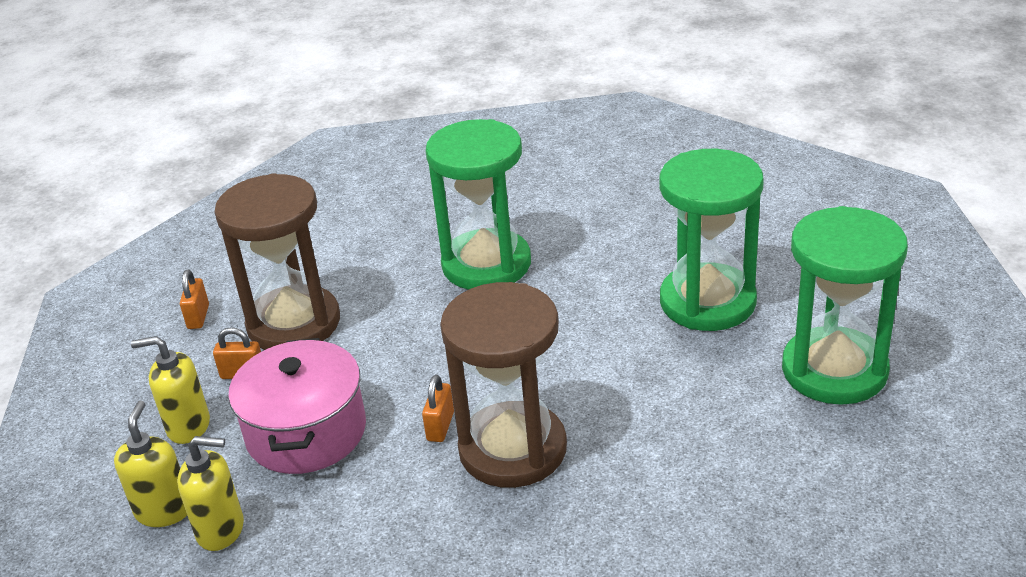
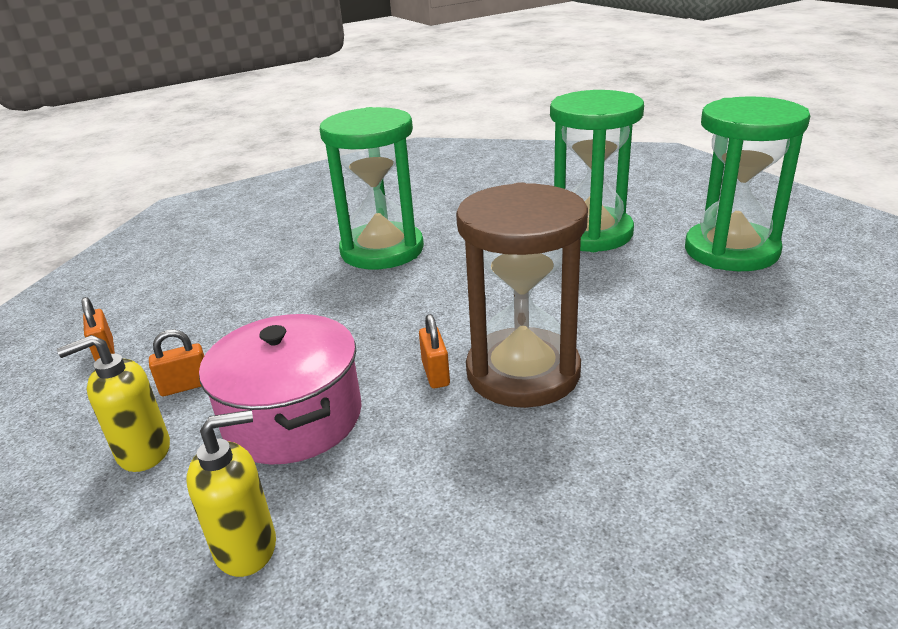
camera: 25 degrees left, 5 degrees down
(164, 511) = (155, 550): yellow soap dispenser -> none
(294, 323) = (219, 332): brown hourglass -> none

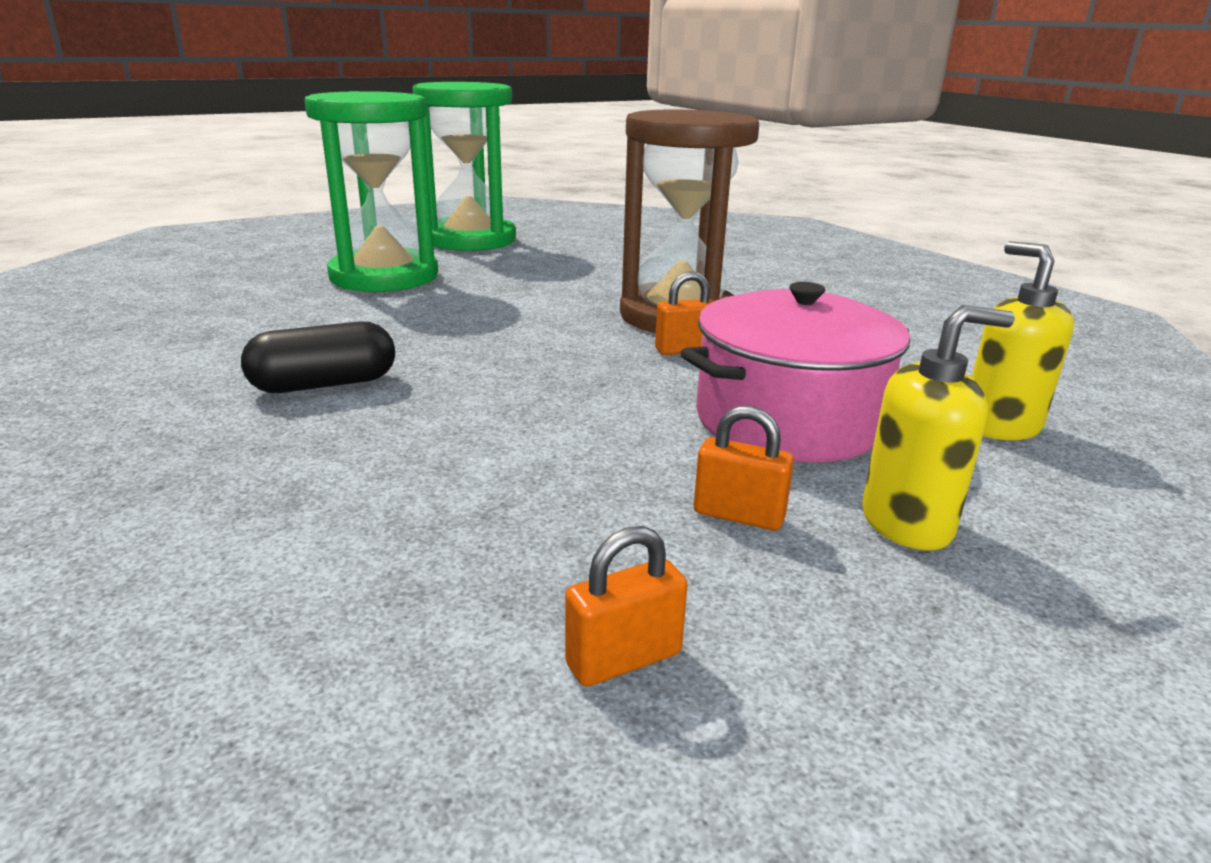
camera: 95 degrees left, 5 degrees down
(143, 452) = (907, 523): yellow soap dispenser -> yellow soap dispenser turned 75 degrees counterclockwise
(185, 386) = (738, 515): orange padlock -> orange padlock turned 45 degrees counterclockwise
(382, 250) = (324, 384): green hourglass -> black capsule

